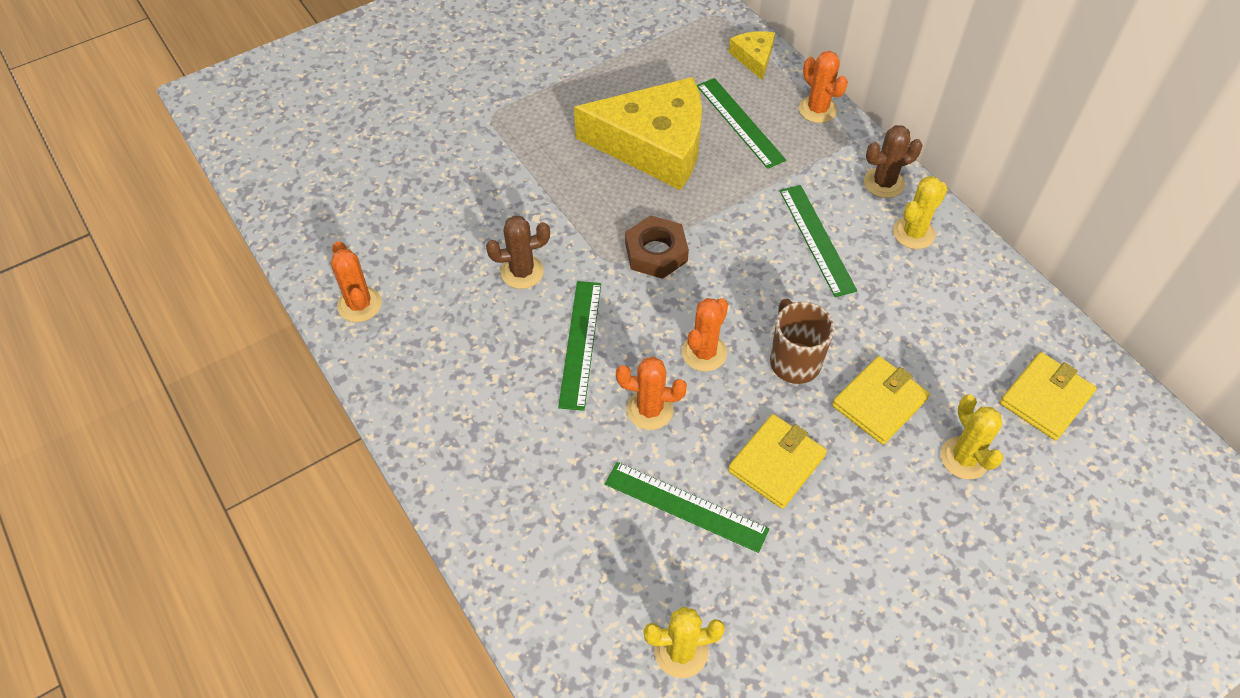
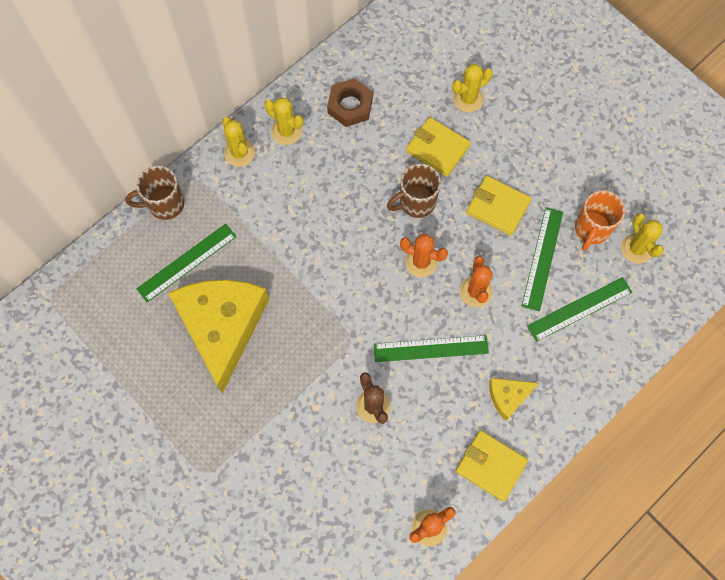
camera: 100 degrees left, 15 degrees up
(656, 252) = (336, 308): brown nut -> brown nut (350, 106)
(723, 588) = (591, 229): none -> orange mug
(754, 58) = (106, 259): yellow cheese -> yellow cheese (508, 396)
(817, 109) = (165, 204): orange cactus -> brown mug
(817, 239) = (303, 195): green ruler -> green ruler (579, 309)
(883, 183) = (239, 152): brown cactus -> yellow cactus
(1045, 398) = (413, 53): yellow wallet -> yellow wallet (491, 466)

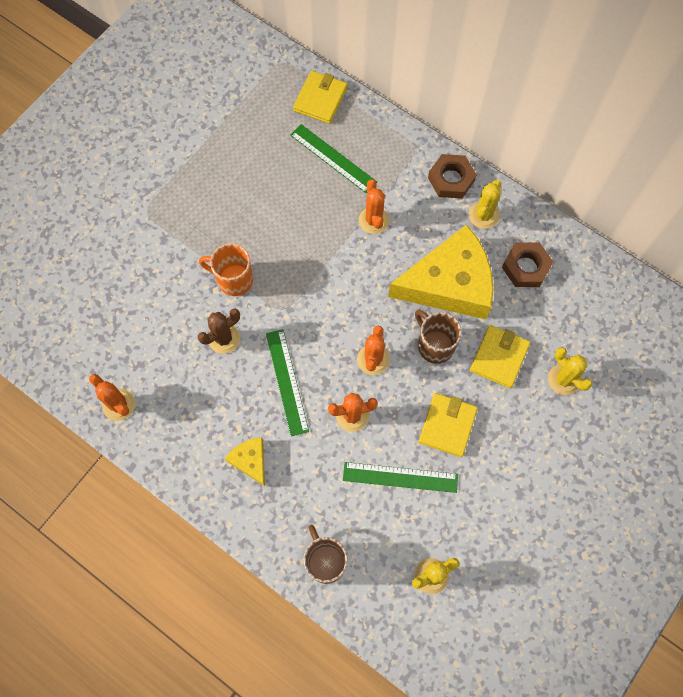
camera: 80 degrees right, 0 degrees up
(165, 204) = (385, 129): brown mug -> brown mug (325, 561)
(222, 327) = (277, 199): yellow cheese -> yellow cheese (449, 283)
(239, 152) = (451, 179): yellow cactus -> brown nut
(269, 234) = (373, 220): none -> orange cactus
(491, 466) = (181, 452): yellow wallet -> yellow wallet (320, 99)
(579, 309) = (352, 521): green ruler -> none
(591, 229) = (443, 525): orange mug -> orange mug (233, 280)

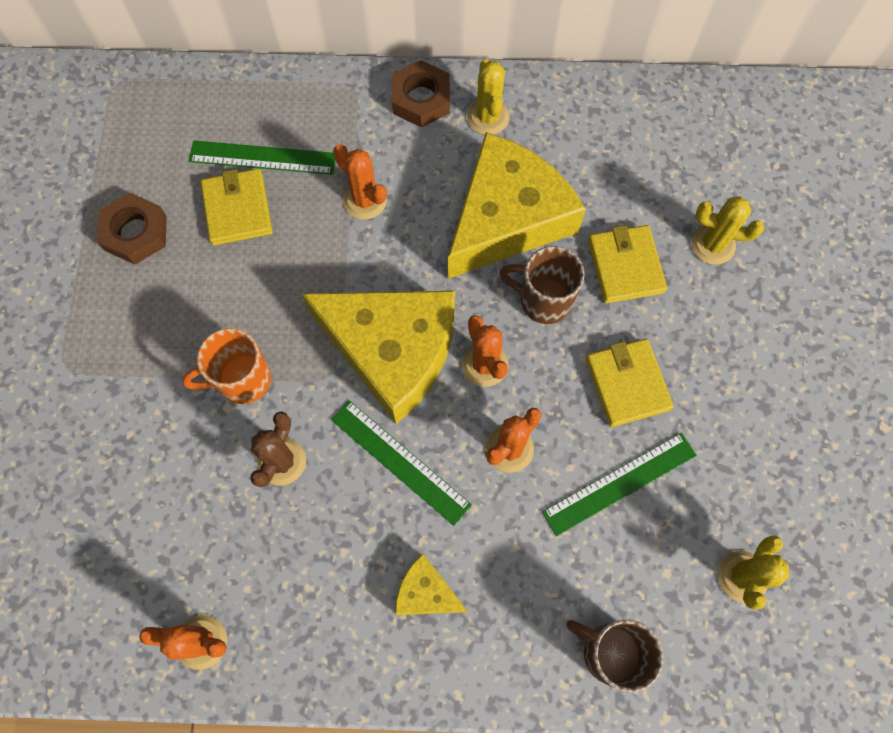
camera: 35 degrees left, 0 degrees up
(320, 99) = (197, 98): yellow wallet -> yellow wallet (237, 209)
(327, 317) = (392, 350): none -> yellow cheese
(526, 267) = (578, 146): brown nut -> brown nut (136, 233)

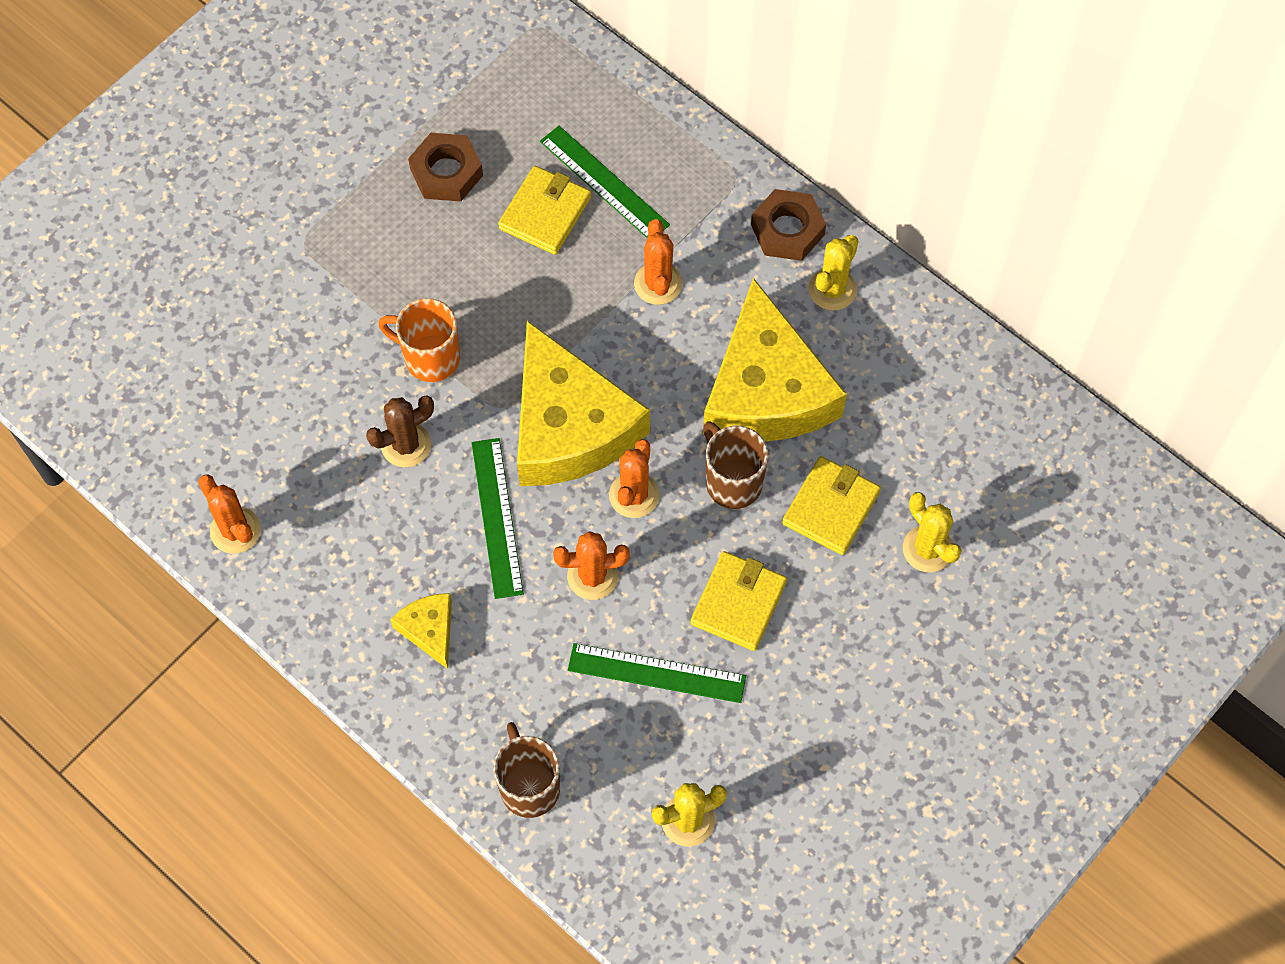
camera: 40 degrees right, 5 degrees down
(507, 218) = (766, 390): yellow cheese -> yellow cheese turned 90 degrees clockwise

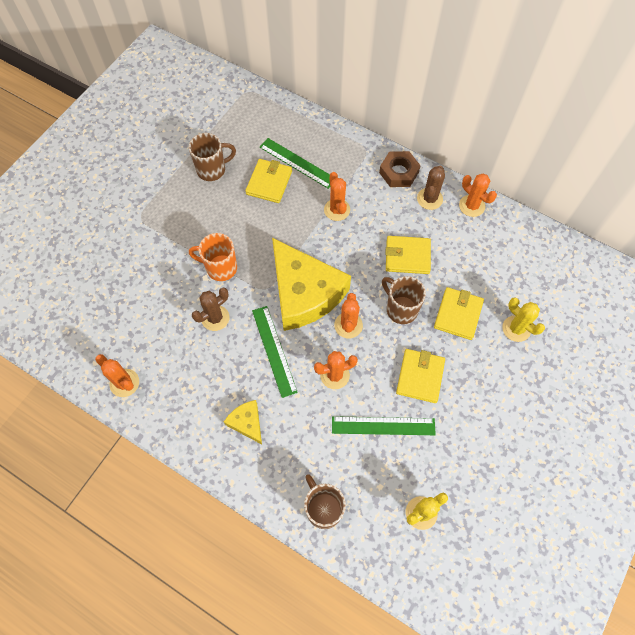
camera: 10 degrees left, 0 degrees up
(446, 172) = (212, 170): brown nut -> brown mug
(766, 390) = (407, 256): yellow cheese -> yellow wallet
(832, 289) = (429, 199): yellow cactus -> brown cactus
(906, 314) = (472, 206): none -> orange cactus

